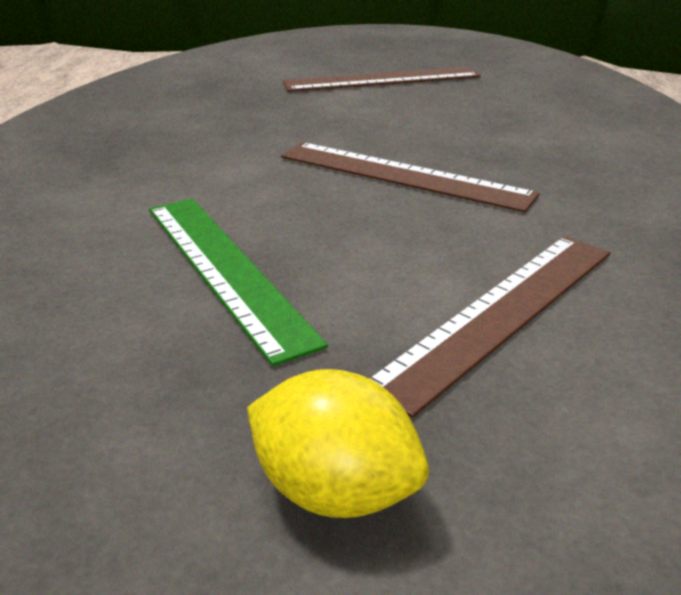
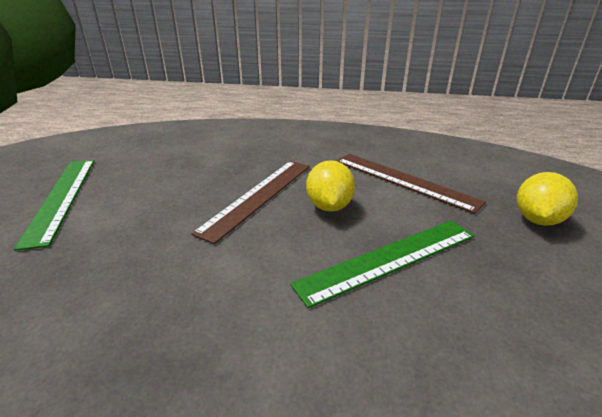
camera: 90 degrees left, 0 degrees up
(378, 228) = (329, 206): none -> yellow lemon
(382, 80) = (61, 198): brown ruler -> green ruler

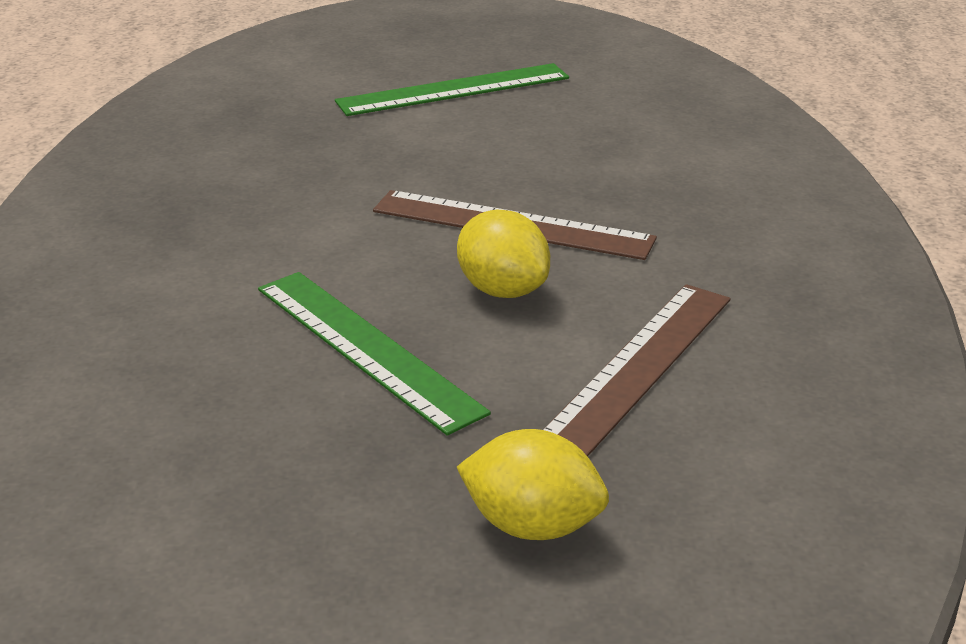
camera: 80 degrees right, 0 degrees up
(329, 206) = (502, 290): yellow lemon -> yellow lemon turned 60 degrees clockwise

